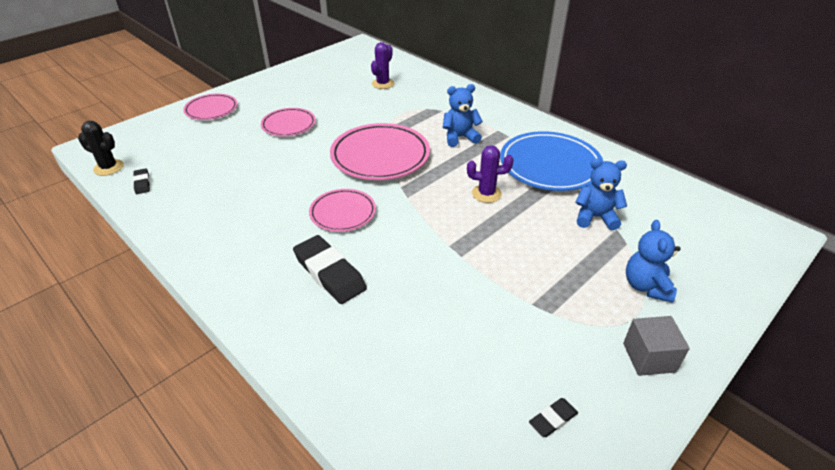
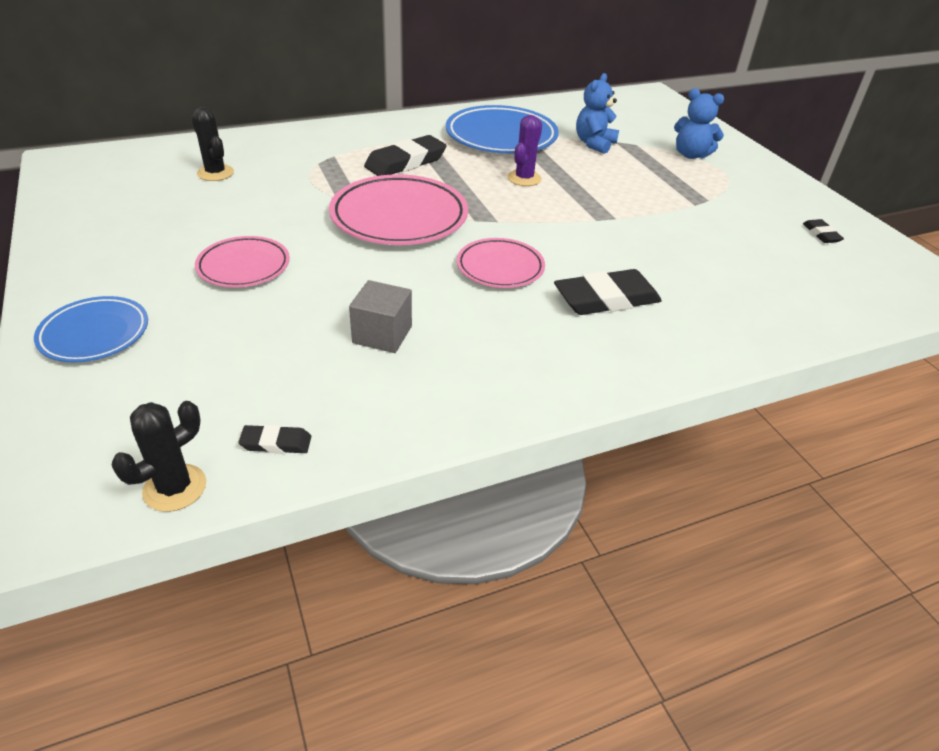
camera: 70 degrees left, 0 degrees up
(211, 110) = (94, 334): pink plate -> blue plate
(383, 84) = (215, 173): purple cactus -> black cactus
(460, 137) = (406, 162): blue teddy bear -> black eraser
(649, 357) = (766, 180): grey cube -> grey cube (382, 334)

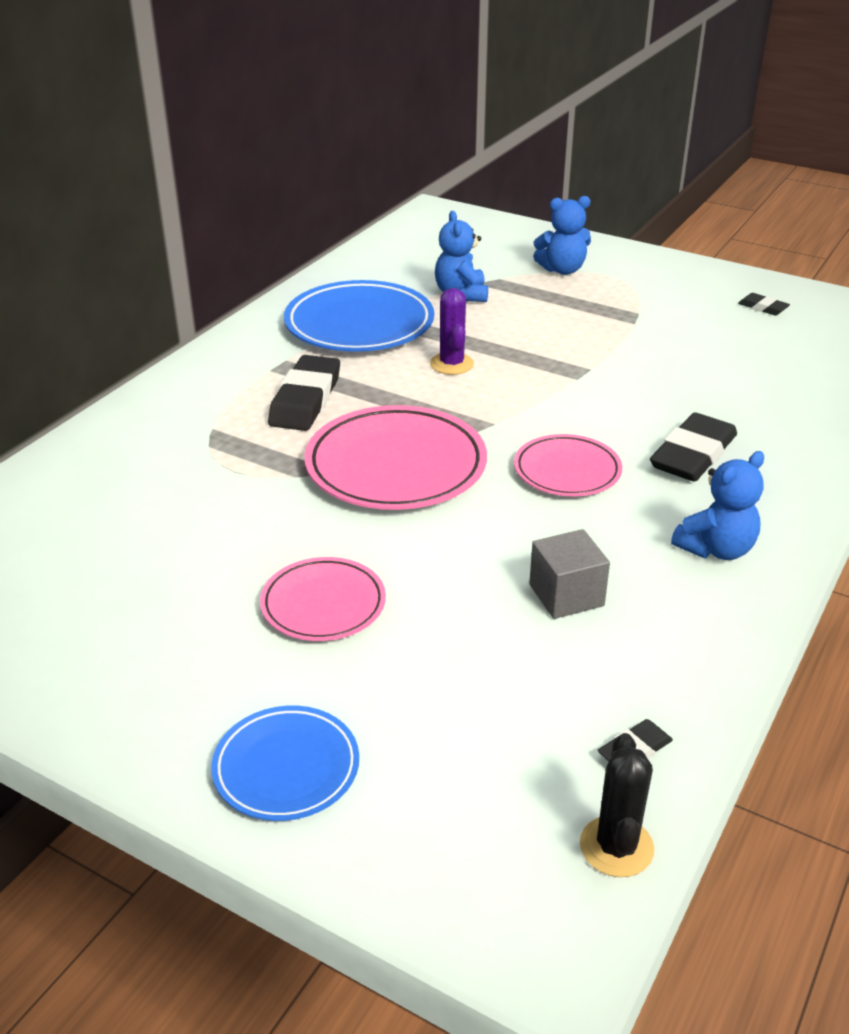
camera: 35 degrees left, 5 degrees down
(215, 173) = (104, 516): black cactus -> none
(527, 362) = (716, 549): none -> blue teddy bear

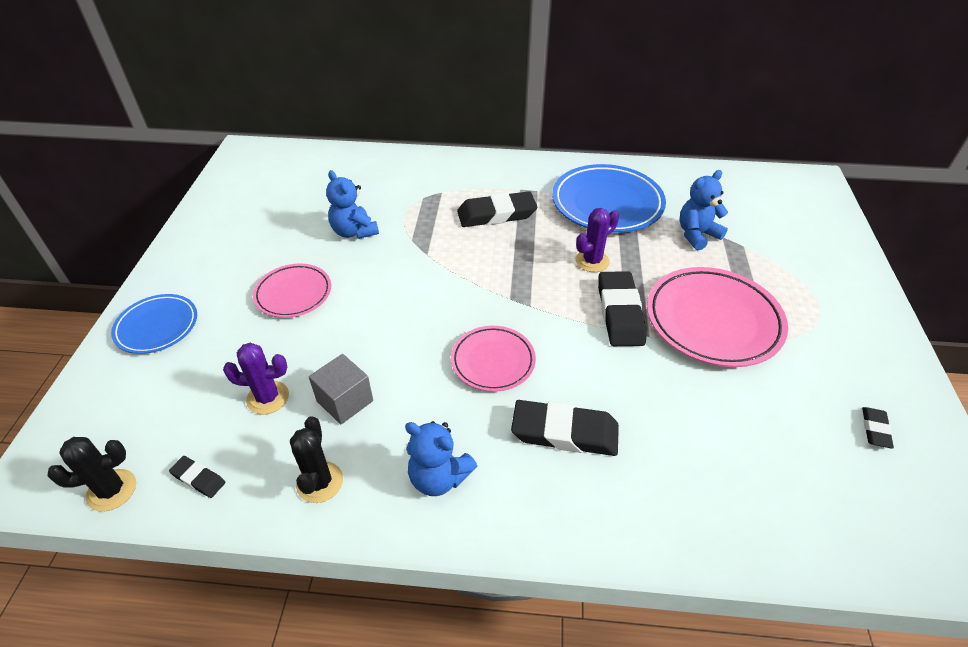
camera: 65 degrees right, 10 degrees up
(396, 466) = (447, 276): pink plate -> pink plate (713, 321)
(522, 663) = (268, 397): none -> purple cactus
(546, 373) = (620, 313): none -> black eraser
(562, 270) = (797, 275): blue teddy bear -> blue teddy bear (354, 232)
(686, 639) = (320, 482): none -> black cactus

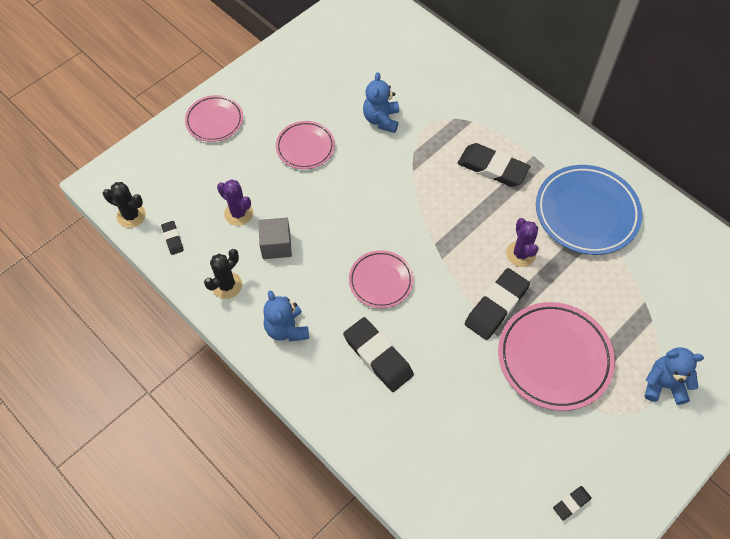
camera: 40 degrees right, 15 degrees up
(157, 327) = (214, 121): blue plate -> pink plate
(592, 261) = (520, 254): purple cactus -> purple cactus turned 75 degrees clockwise
(697, 235) = (626, 286): blue teddy bear -> blue teddy bear (664, 385)

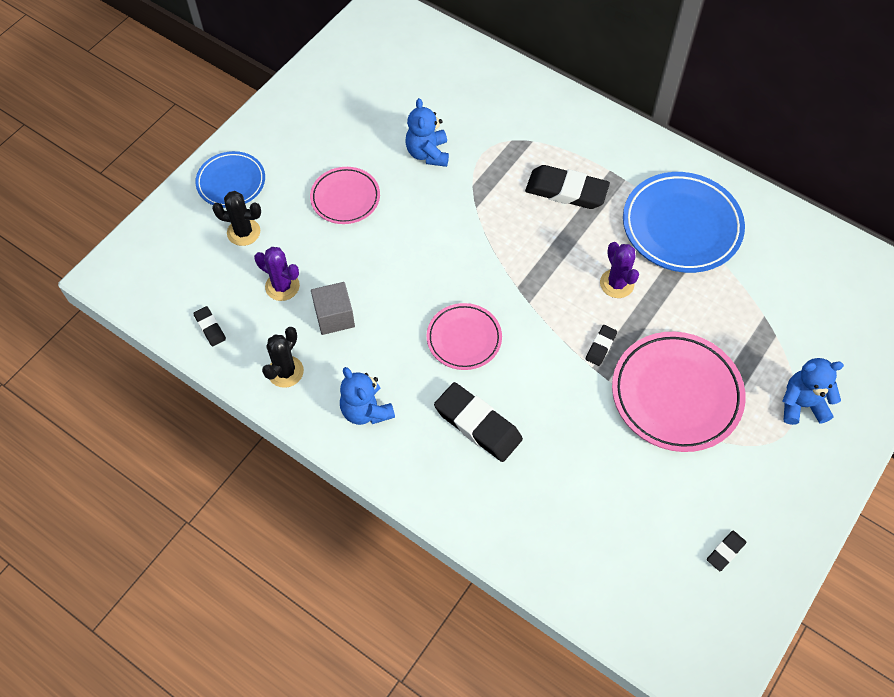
camera: 10 degrees left, 0 degrees up
(131, 215) = (154, 308): black cactus -> black cactus (243, 232)
(214, 121) = (231, 182): pink plate -> blue plate
(496, 306) = (601, 346): black eraser -> black eraser, size x0.49

